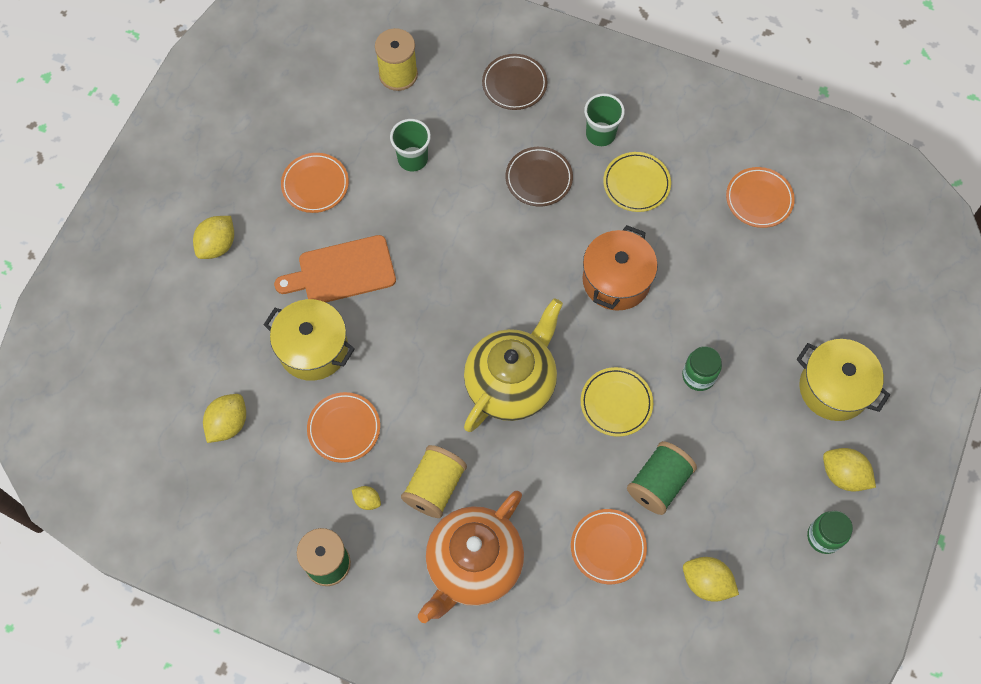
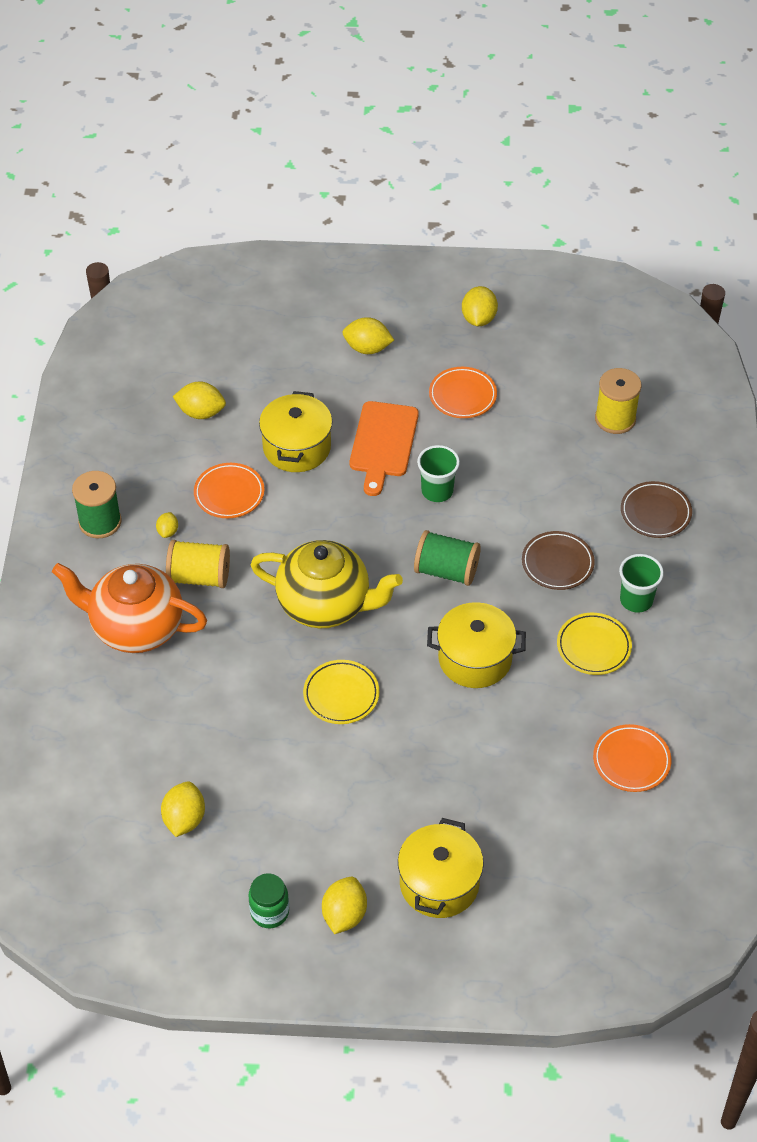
camera: 70 degrees right, 15 degrees down
(227, 138) = (478, 319): none -> yellow lemon
(342, 271) = (383, 443): orange cutting board -> orange cutting board turned 135 degrees counterclockwise
(412, 159) = (527, 458): green cup -> green cup (437, 491)
(608, 547) = (191, 728): orange plate -> none
(616, 280) = (475, 659): orange pot -> yellow pot
(658, 483) = (271, 752): green spool -> green spool (446, 570)
(698, 376) = (400, 757): green jar -> none

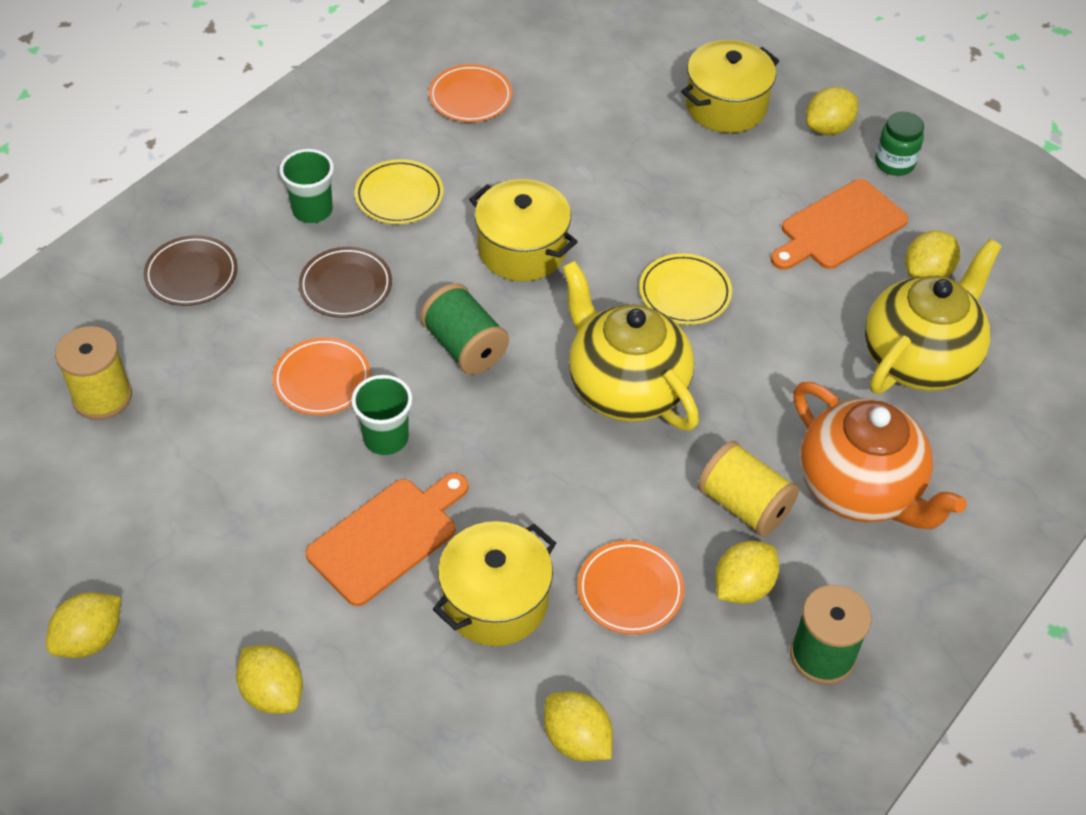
camera: 145 degrees left, 0 degrees up
(150, 743) = (919, 359): none -> yellow teapot
(168, 531) = (743, 587): yellow lemon -> yellow lemon, size x1.77
(272, 820) = (839, 227): none -> orange cutting board
(462, 395) = (231, 539): orange plate -> orange plate (322, 380)

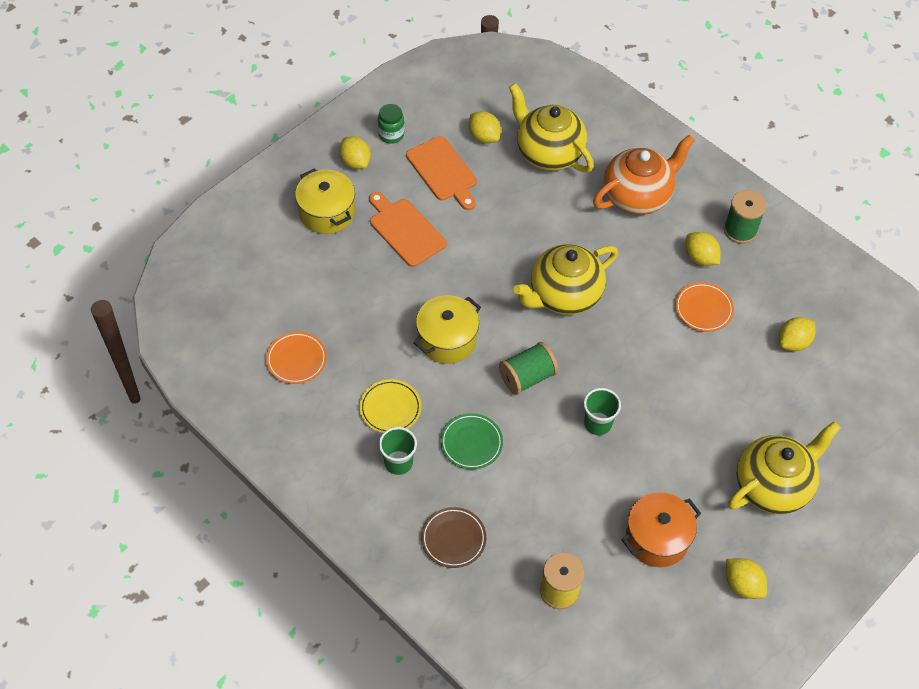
camera: 85 degrees left, 5 degrees up
(180, 519) = (657, 538): none -> orange pot
(273, 692) = (773, 486): yellow lemon -> yellow teapot
(322, 380) = (551, 458): orange plate -> none
(346, 286) = (471, 443): brown plate -> green plate
(387, 537) = (670, 425): orange cutting board -> orange cutting board (405, 230)
(495, 601) = (711, 373): yellow pot -> none
(684, 293) = (491, 257): yellow plate -> none
(744, 505) = (648, 249): yellow spool -> none

